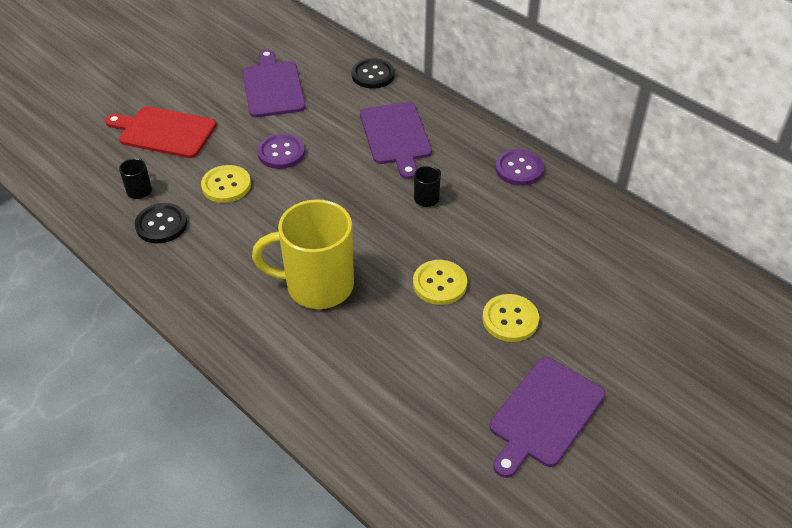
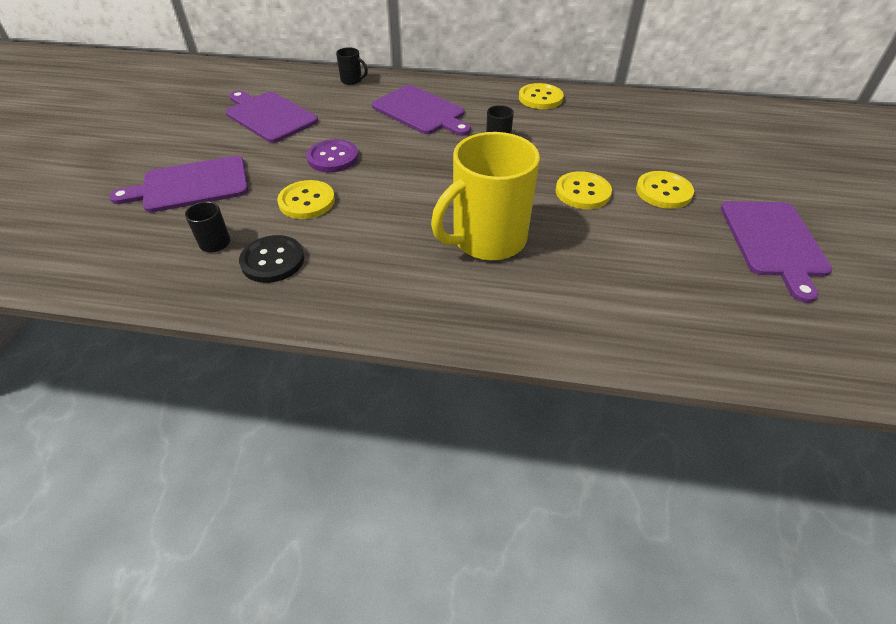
camera: 35 degrees left, 0 degrees up
(164, 132) = (191, 185): red cutting board -> purple cutting board
(373, 75) = (352, 80): black button -> black mug
(519, 169) = (540, 98): purple button -> yellow button

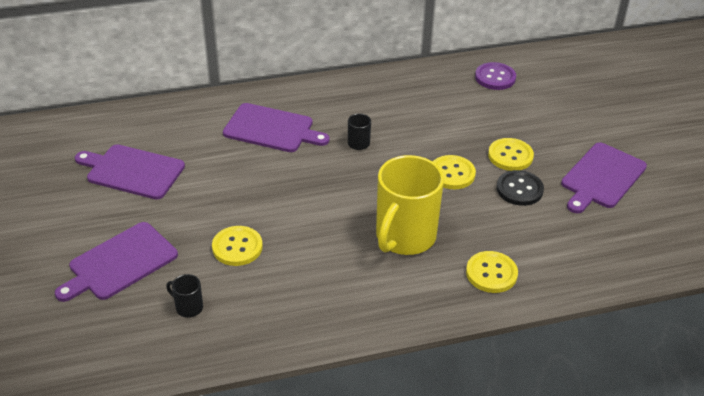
camera: 25 degrees left, 5 degrees down
(272, 260) = (250, 307): black button -> black button (519, 189)
(333, 158) = (227, 199): purple button -> purple button (495, 77)
(352, 80) = (182, 110): black mug -> none
(540, 98) = (367, 87): yellow button -> yellow button (491, 273)
(773, 242) = (602, 177): purple cutting board -> purple cutting board turned 60 degrees clockwise

